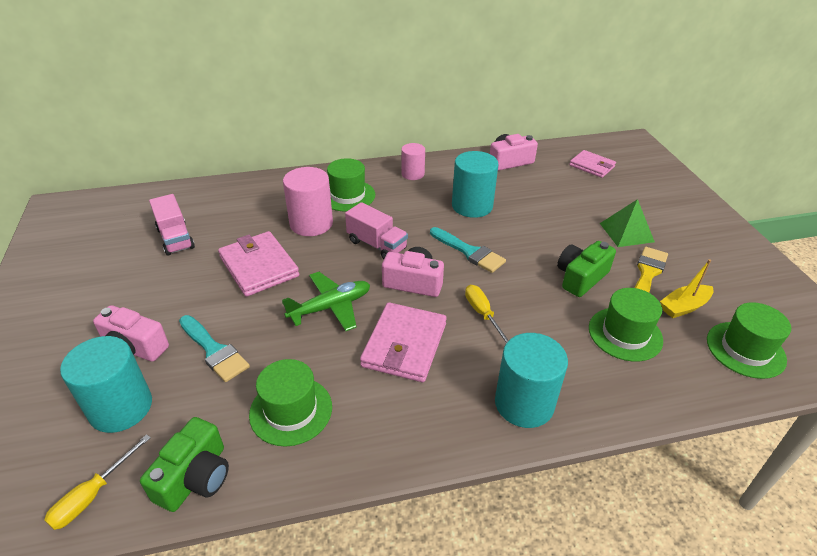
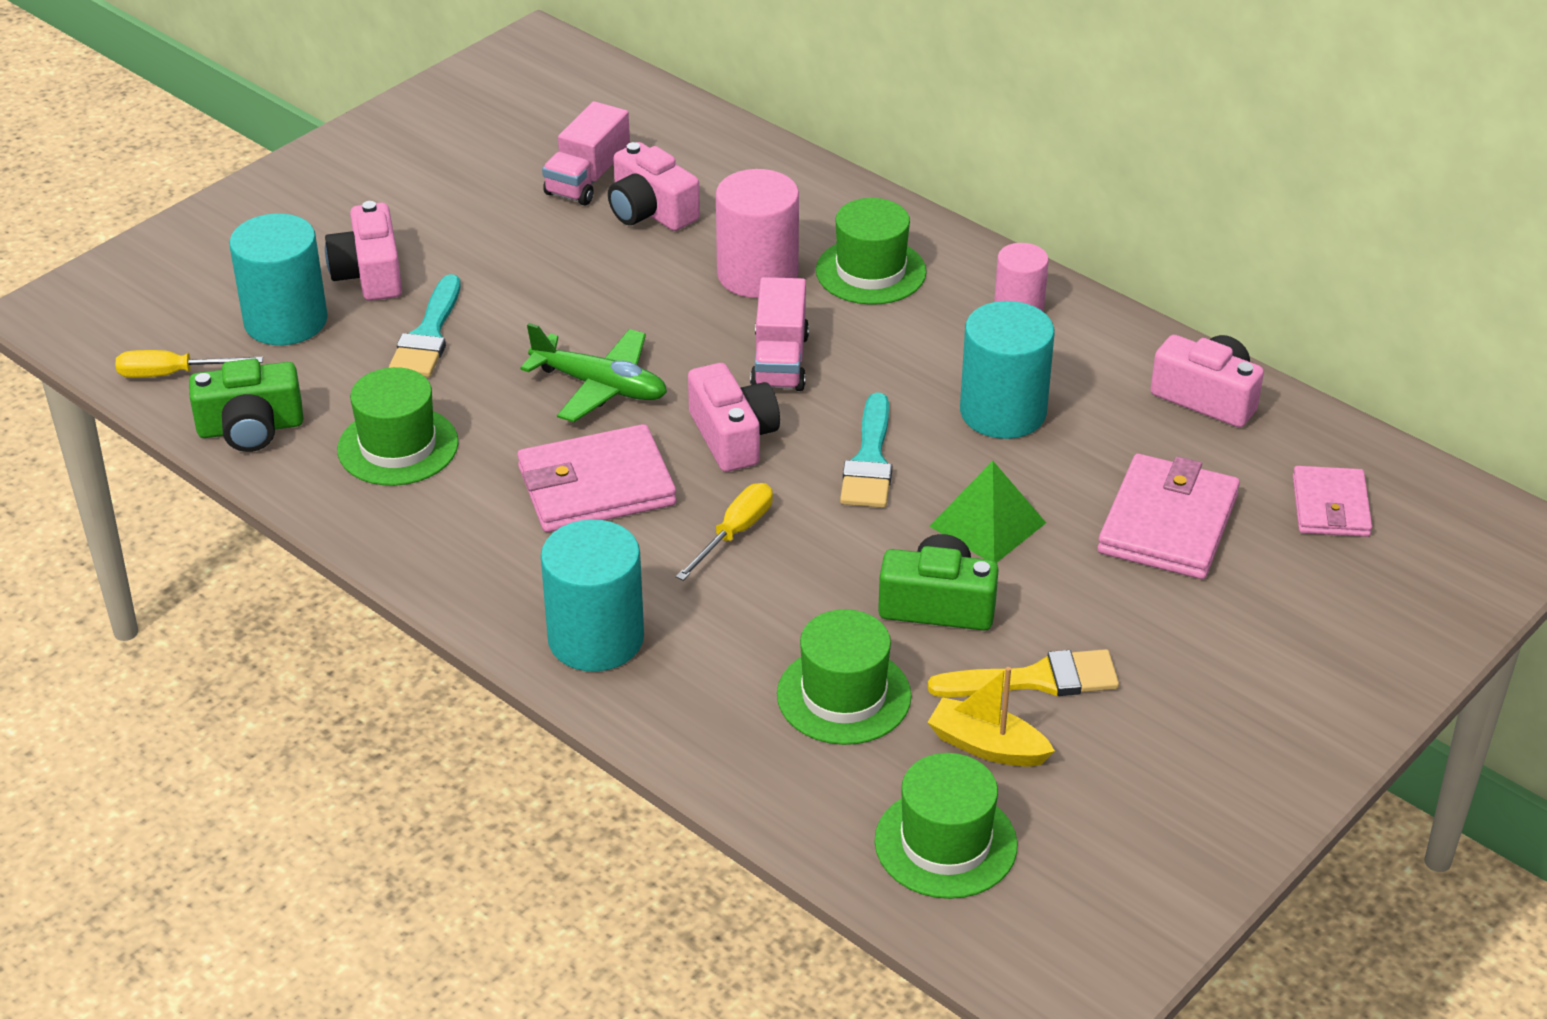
camera: 55 degrees right, 0 degrees up
(226, 231) = (650, 211): none -> pink camera
(259, 266) = (611, 282): pink wallet -> pink wallet (1168, 524)
(626, 232) = (1139, 620): green pyramid -> green pyramid (987, 524)

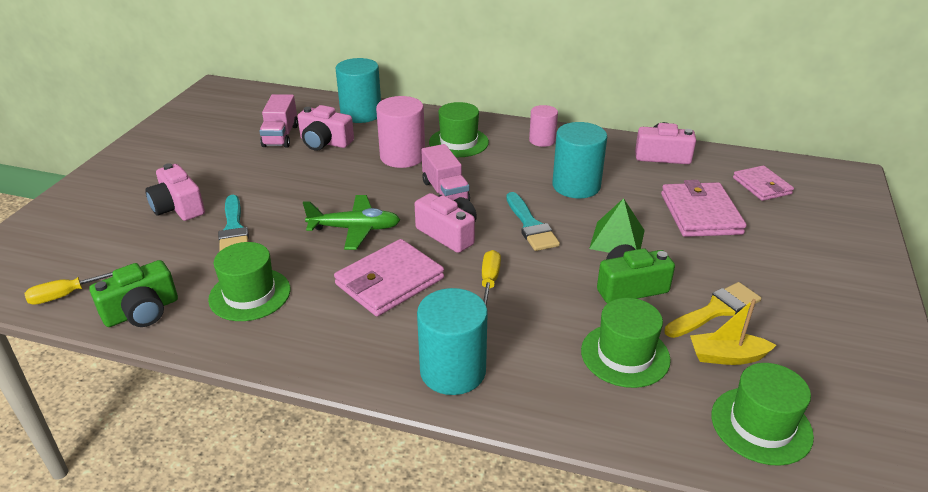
camera: 25 degrees left, 5 degrees down
(286, 321) = (136, 244): turquoise cylinder -> turquoise cylinder (361, 114)

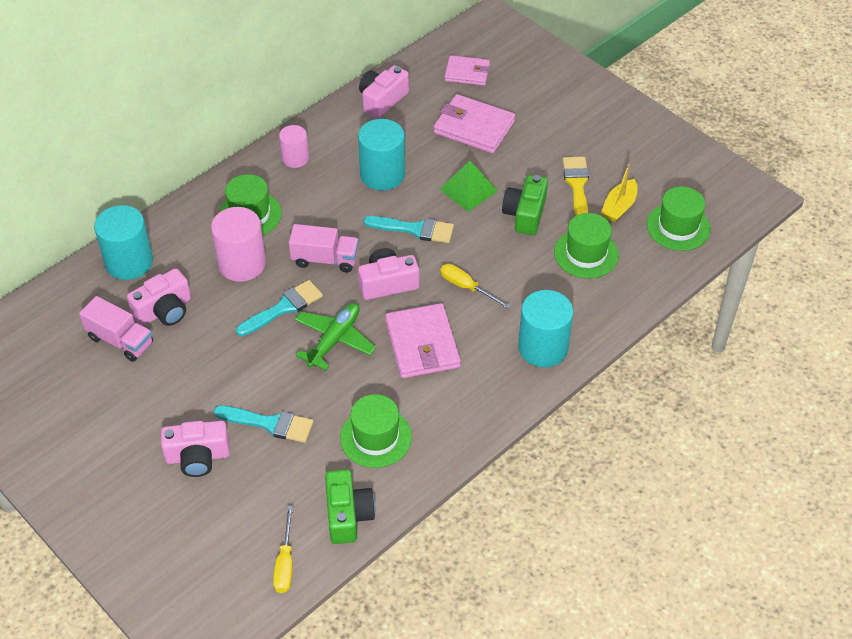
camera: 60 degrees left, 15 degrees up
(371, 191) = (284, 308): none -> turquoise brush

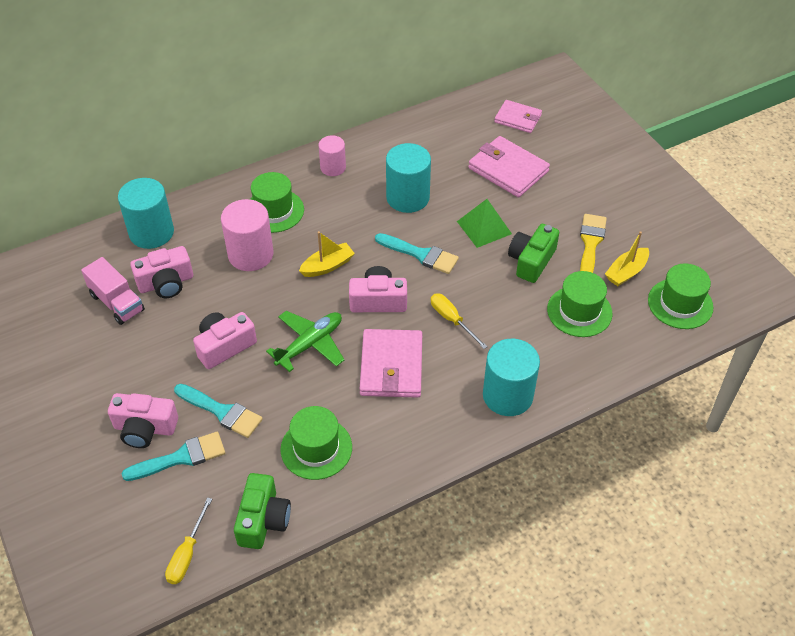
camera: 15 degrees right, 0 degrees up
(284, 308) = (274, 303): turquoise brush -> turquoise brush (181, 457)
(325, 259) = (327, 266): pink truck -> yellow boat
(382, 100) = (430, 129): pink camera -> pink camera (224, 346)

